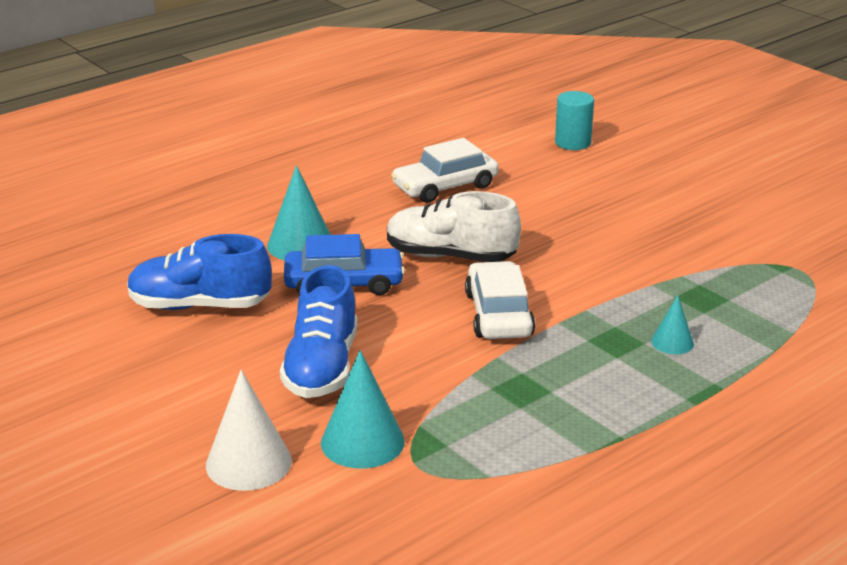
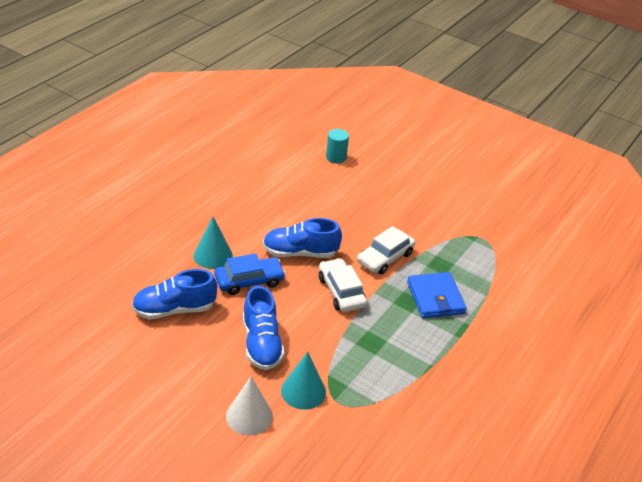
camera: 20 degrees left, 10 degrees up
(445, 186) = (277, 200): white car -> white car (385, 258)
(450, 256) = (300, 253): white shoe -> blue shoe
(672, 342) = (435, 298): turquoise cone -> blue wallet

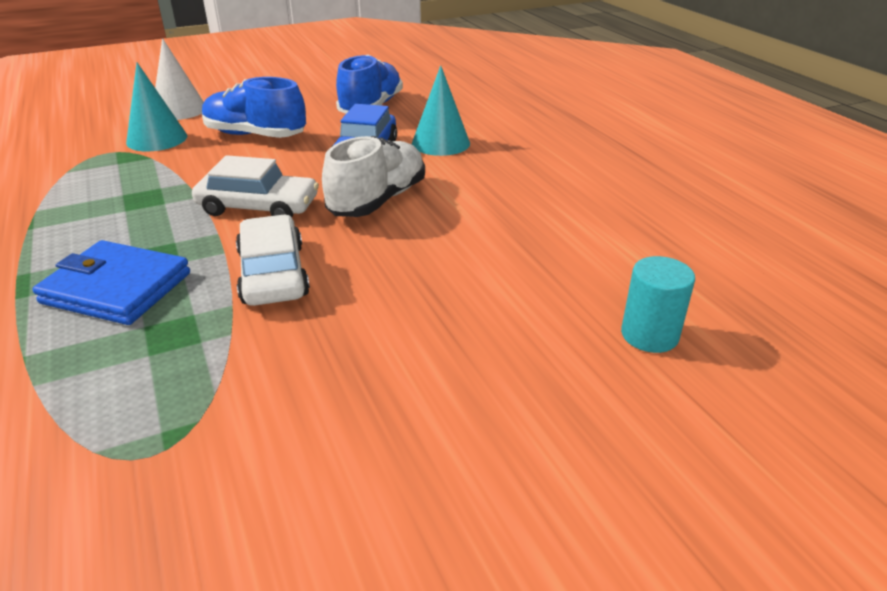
camera: 125 degrees right, 5 degrees down
(300, 253) = (378, 200): blue shoe -> white shoe

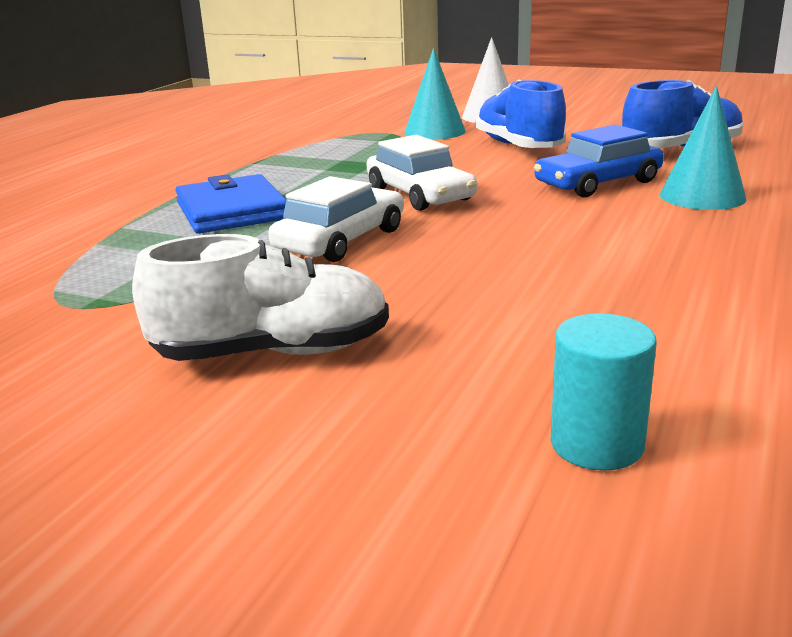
camera: 50 degrees right, 10 degrees down
(378, 200) = (533, 221): white shoe -> white shoe (273, 352)

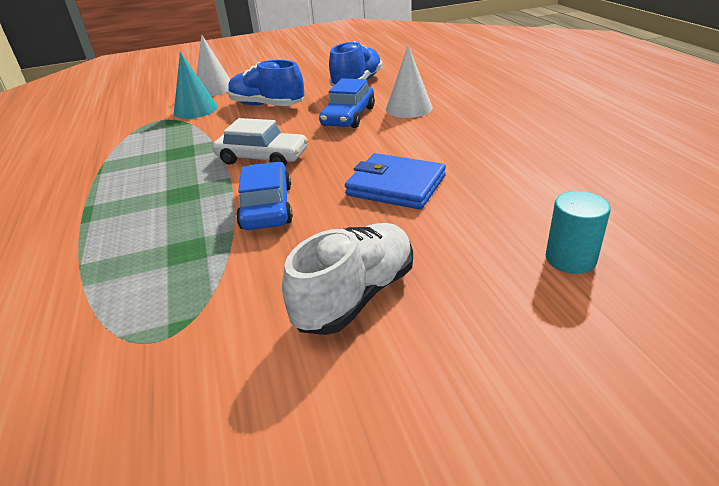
camera: 40 degrees left, 10 degrees up
(232, 211) = (151, 216): blue wallet -> blue wallet (396, 186)
(341, 240) = (267, 207): white car -> blue car
(702, 196) = (409, 108): turquoise cone -> white cone

